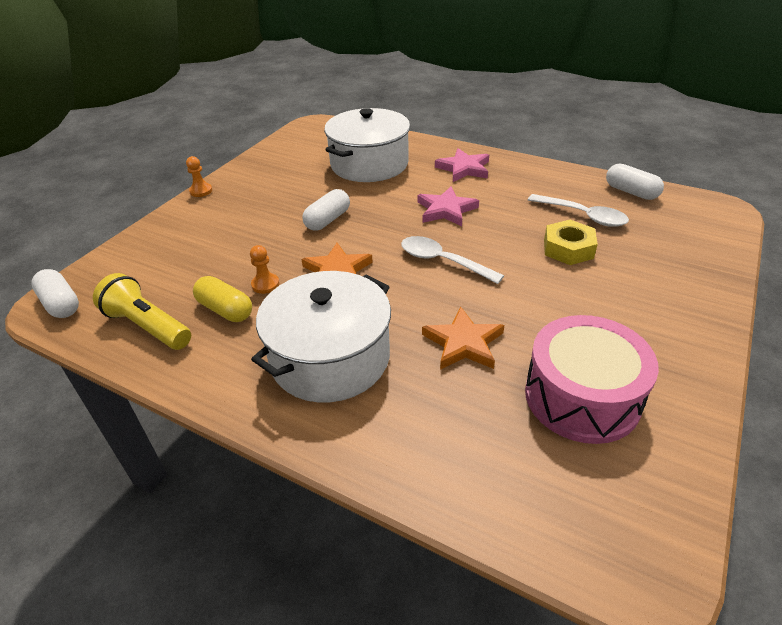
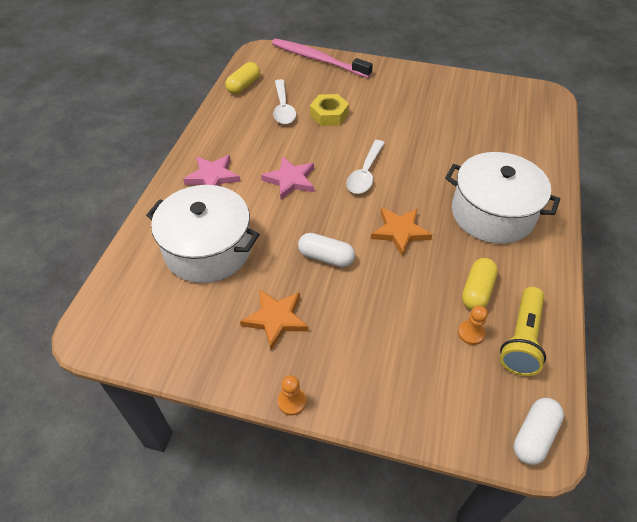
camera: 105 degrees left, 10 degrees up
(265, 284) = (435, 274): orange pawn -> orange pawn (471, 333)
(463, 343) = (447, 155): orange star -> orange star (276, 319)
(582, 396) = (465, 110): pink drum -> none
(583, 216) = (283, 108): white spoon -> white spoon turned 150 degrees clockwise
(631, 192) = (244, 86): white capsule -> yellow capsule
(714, 255) = (318, 59): none -> pink toothbrush

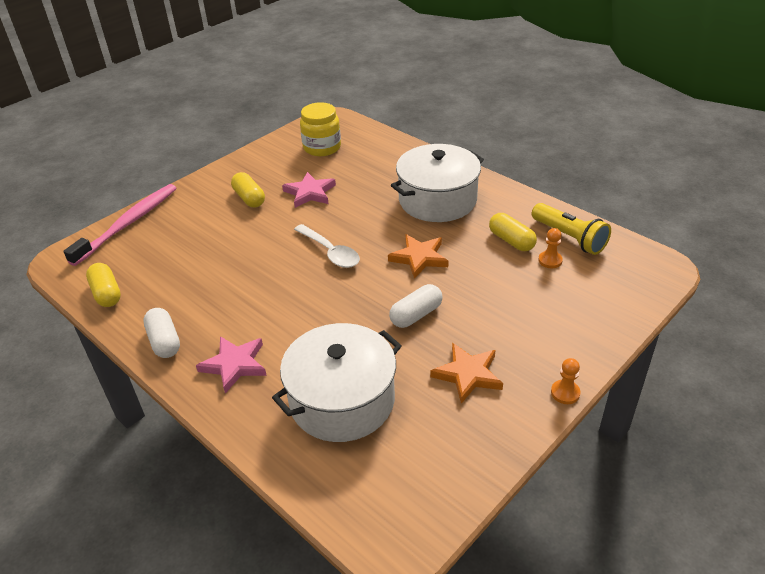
camera: 60 degrees left, 10 degrees down
(283, 108) = (179, 275): white spoon -> none
(290, 180) = (294, 305): pink star -> pink star (310, 193)
(318, 59) = (128, 223): pink toothbrush -> pink toothbrush turned 150 degrees clockwise
(329, 115) = (225, 246): yellow nut -> none
(394, 100) = (249, 198): none -> yellow capsule
(498, 109) = (322, 147): none -> yellow jar
(534, 436) = (653, 267): white capsule -> white capsule (164, 341)

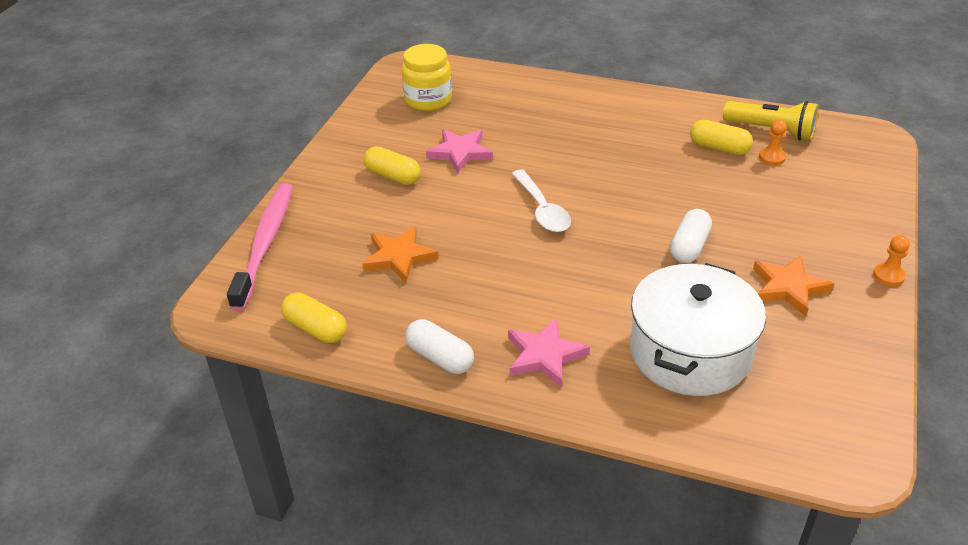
camera: 25 degrees left, 0 degrees up
(330, 252) = (542, 209): white spoon -> white spoon turned 45 degrees clockwise
(419, 258) = (642, 189): orange star -> orange star (399, 257)
(437, 200) = (609, 126): white pot -> none

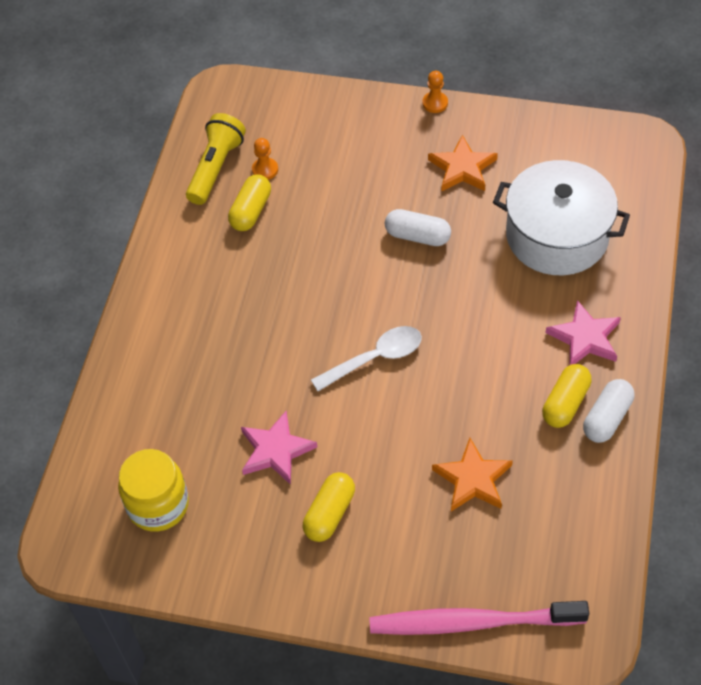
camera: 95 degrees left, 15 degrees up
(316, 329) = (594, 533): yellow capsule -> yellow capsule (565, 403)

